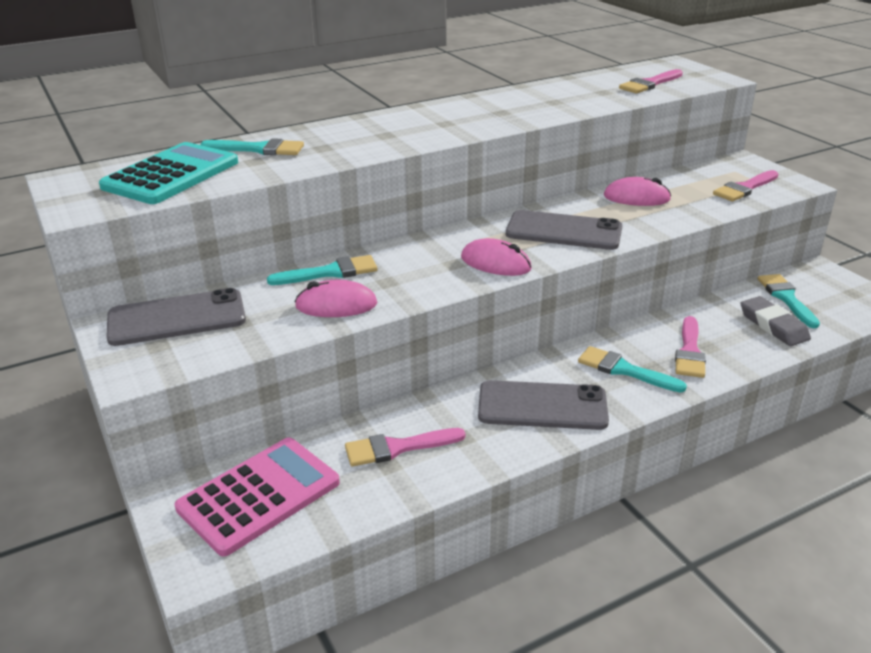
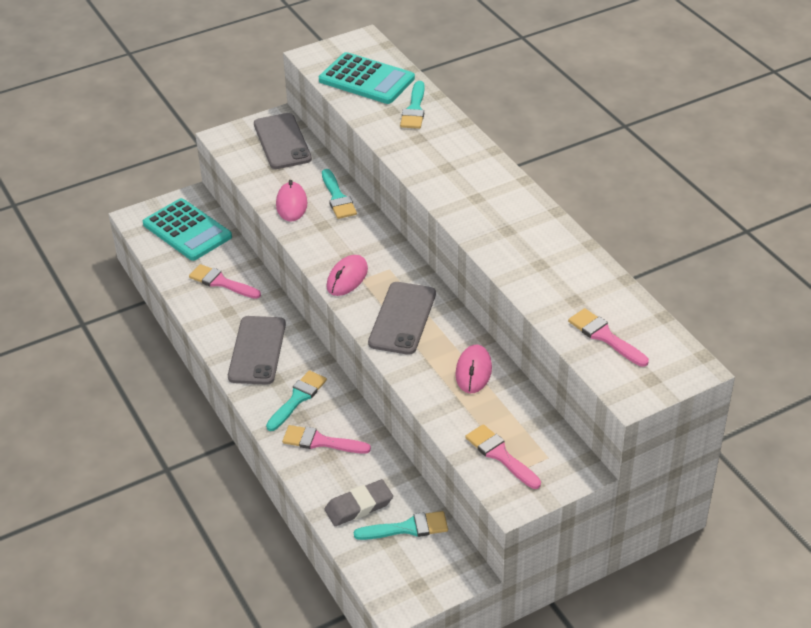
camera: 90 degrees right, 10 degrees up
(259, 495) = (187, 230): pink calculator -> turquoise calculator
(397, 448) = (221, 282): pink brush -> pink brush turned 45 degrees counterclockwise

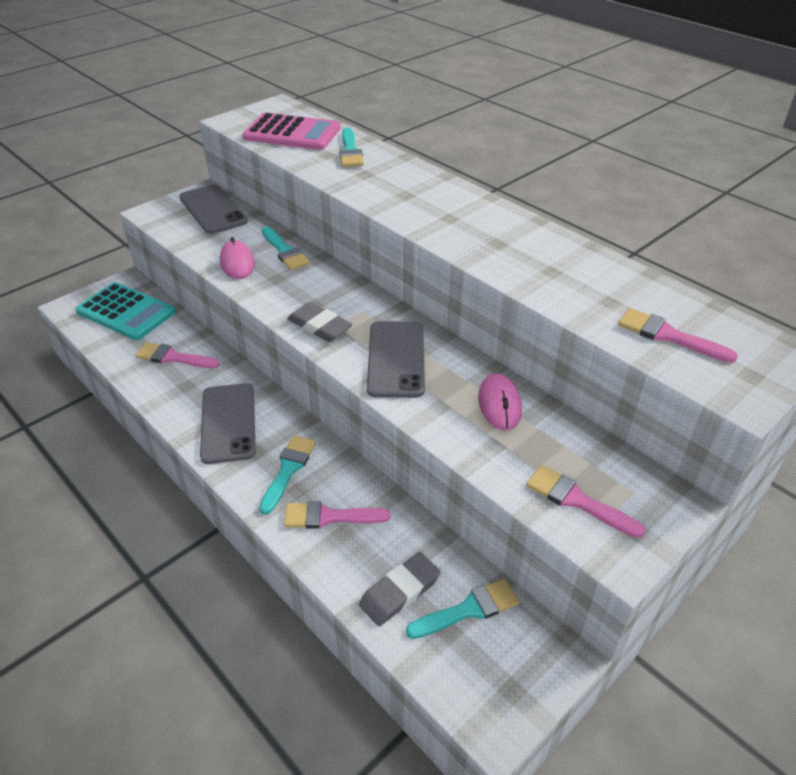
camera: 15 degrees left, 0 degrees up
(347, 278) = (319, 326): pink mouse -> grey eraser
(366, 79) = (292, 133): turquoise calculator -> pink calculator

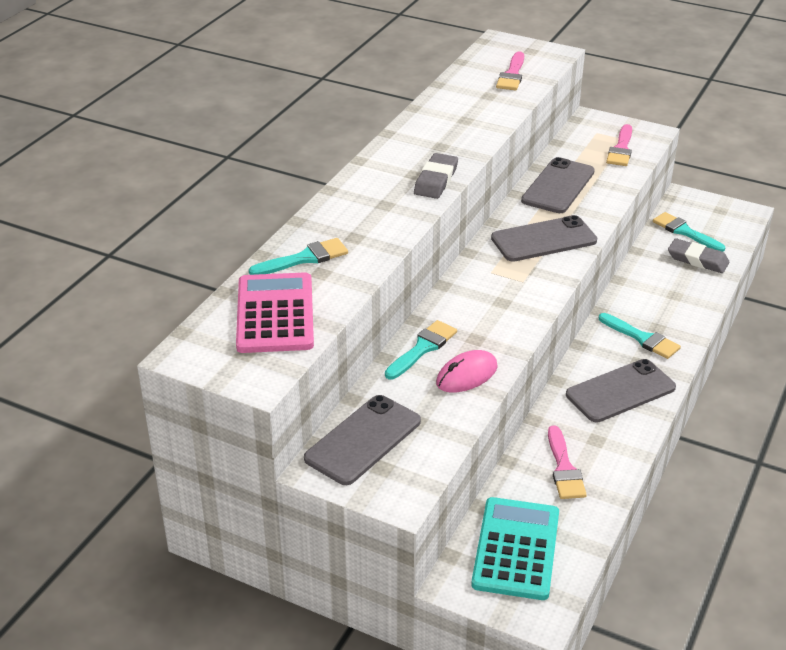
camera: 110 degrees left, 5 degrees down
(288, 469) = (642, 338): turquoise brush -> turquoise brush turned 135 degrees counterclockwise
(319, 326) = (531, 289): grey eraser -> grey eraser (436, 180)
(329, 517) = (667, 304): pink brush -> none
(499, 404) = (558, 186): pink mouse -> grey phone

